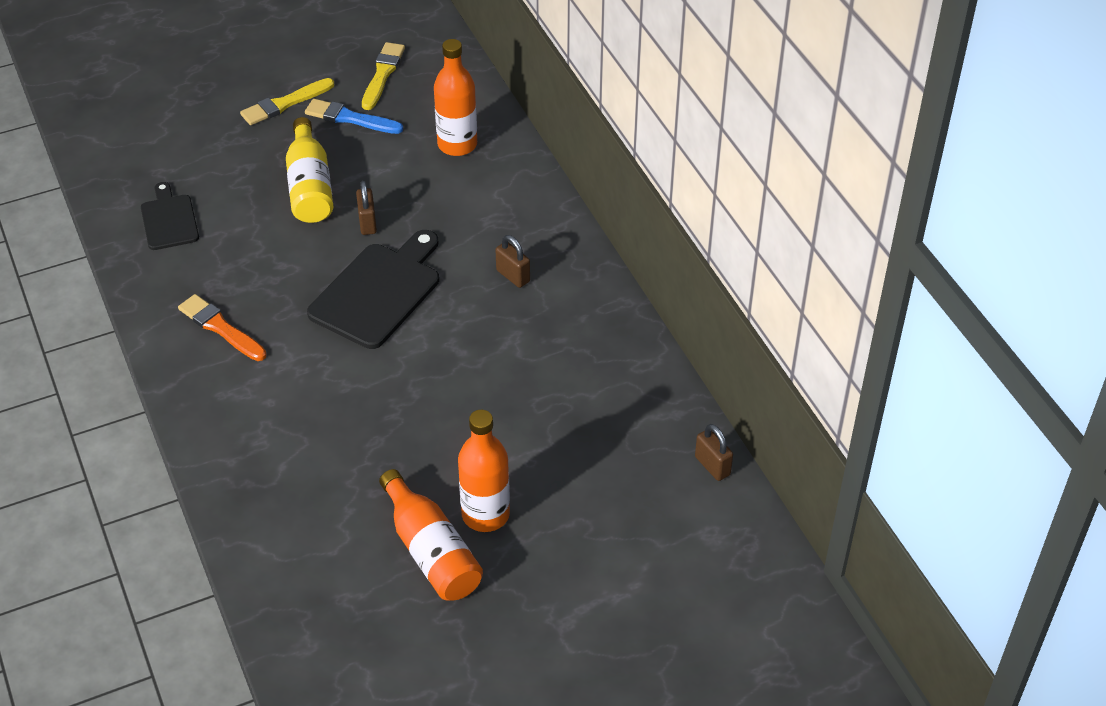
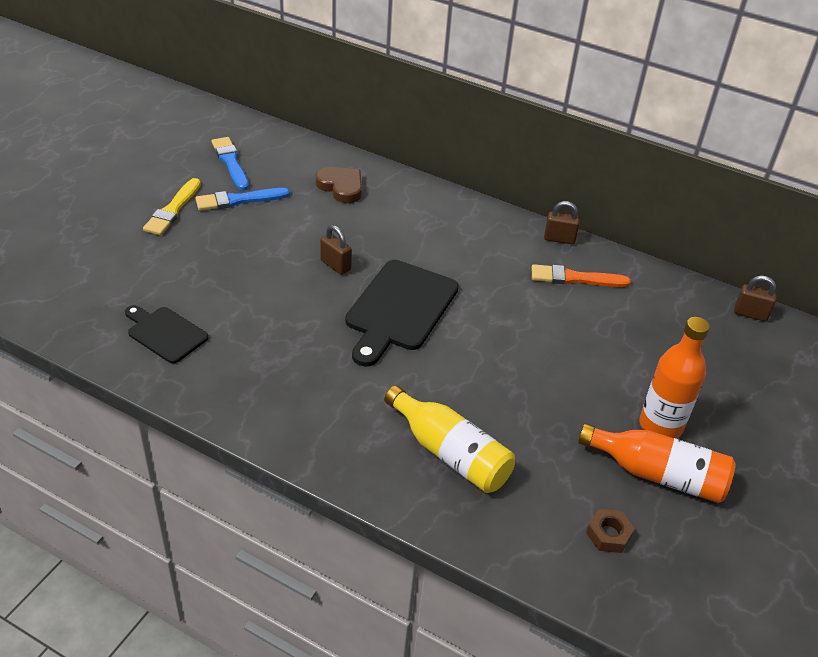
camera: 40 degrees left, 5 degrees down
(220, 328) = (304, 395): orange brush -> orange brush (575, 278)
(310, 186) = (260, 259): yellow bottle -> yellow bottle (450, 453)
(331, 571) = (608, 534): none -> brown nut
(378, 292) = (400, 309): black cutting board -> black cutting board turned 150 degrees counterclockwise
(382, 74) = (230, 162): yellow brush -> blue brush
(457, 145) = (341, 187): orange bottle -> brown heart
(513, 276) = (482, 255): brown padlock -> brown padlock (559, 239)

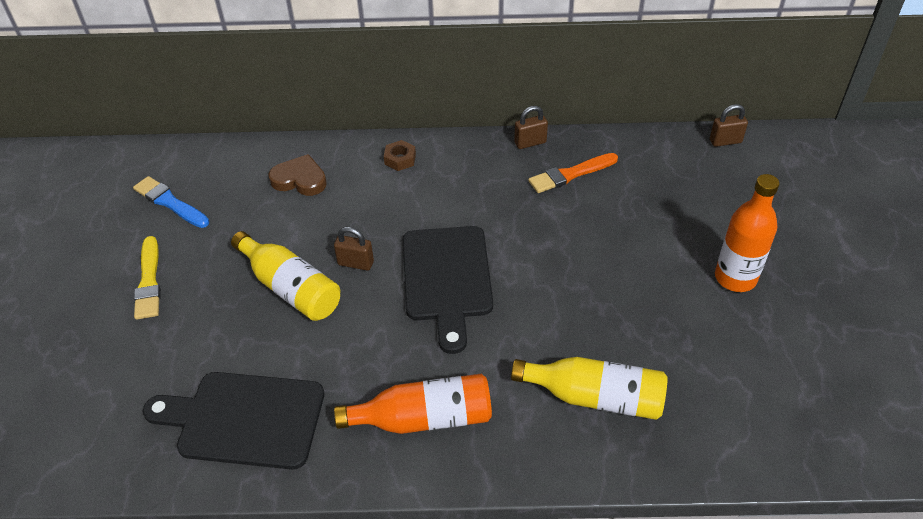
camera: 25 degrees left, 5 degrees up
(165, 333) = (244, 419): black cutting board -> black cutting board, size x1.69
(238, 200) = (209, 239): blue brush -> none
(271, 260) = (290, 288): none -> yellow bottle
(608, 534) = (771, 400): brown nut -> brown nut (400, 159)
(658, 474) = (766, 323): orange bottle -> orange bottle (424, 418)

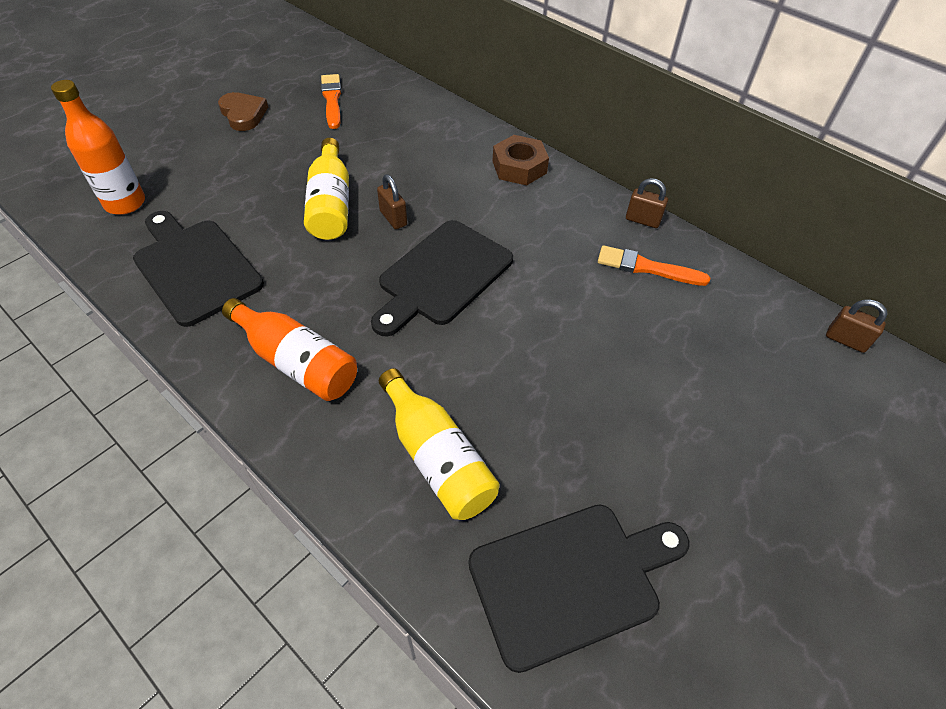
camera: 40 degrees right, 5 degrees up
(149, 281) = (257, 140): yellow brush -> none
(170, 202) = (332, 100): blue brush -> orange brush
(300, 179) = (430, 136): brown heart -> brown heart (243, 114)
(400, 159) = (519, 167): brown nut -> brown nut, size x1.65
(735, 278) = (697, 466): orange bottle -> orange bottle (125, 203)
(747, 397) = (571, 579): none -> black cutting board

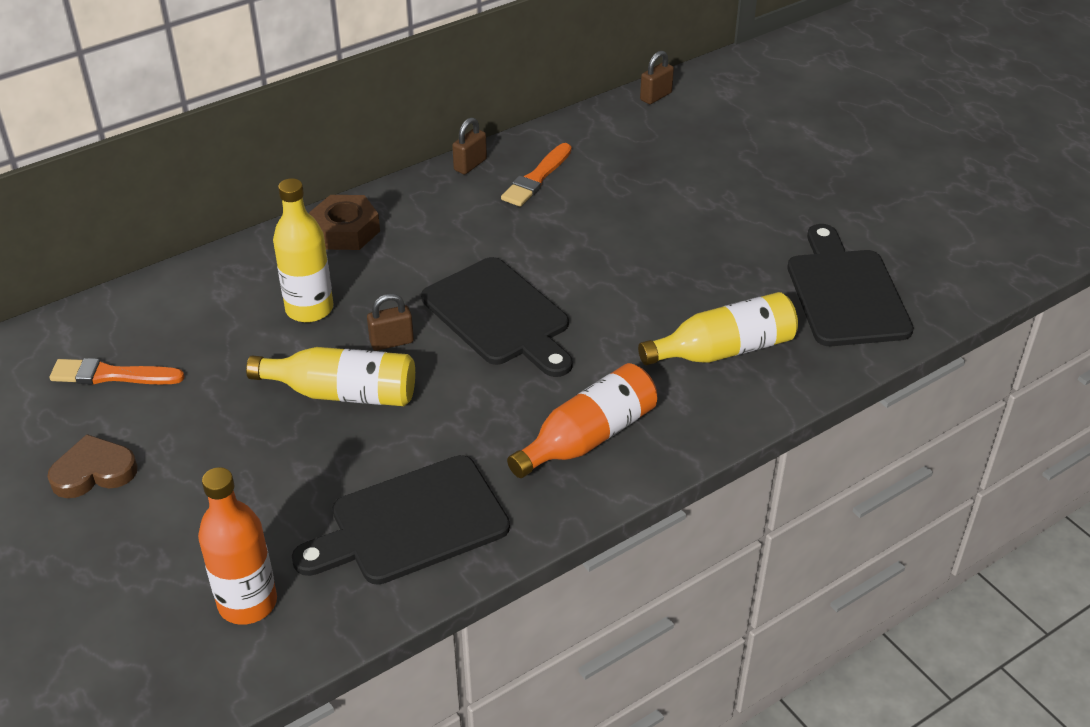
camera: 75 degrees left, 10 degrees down
(420, 168) = (309, 309): none -> yellow bottle

